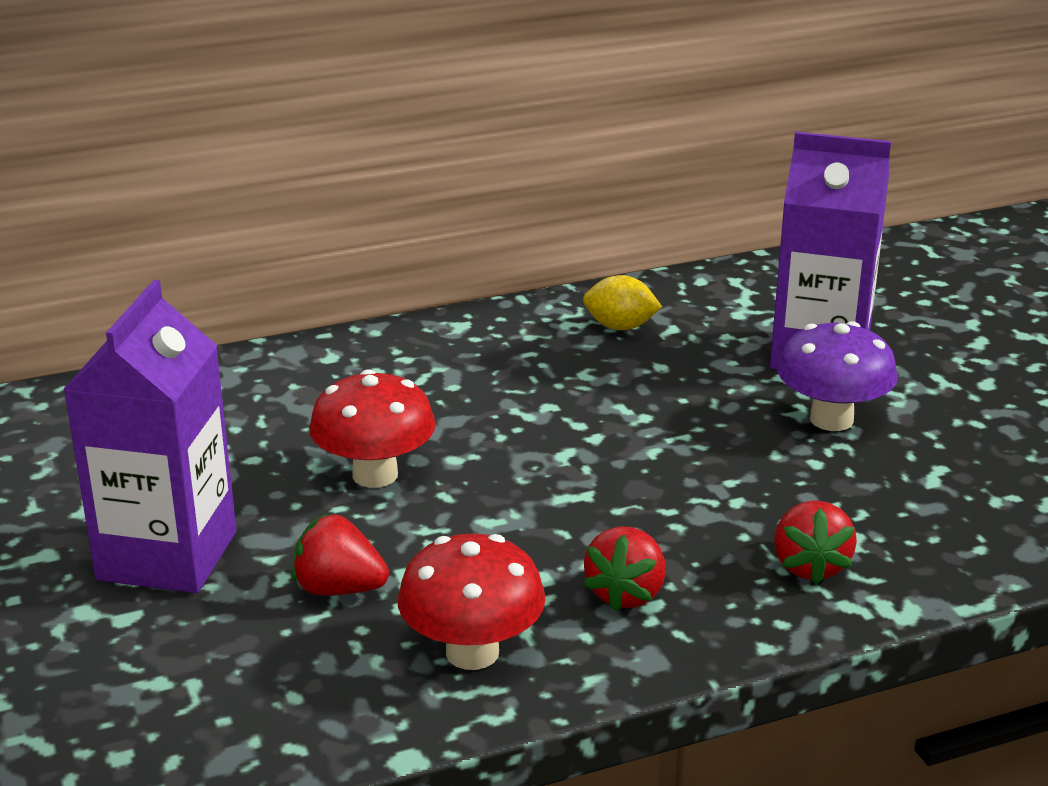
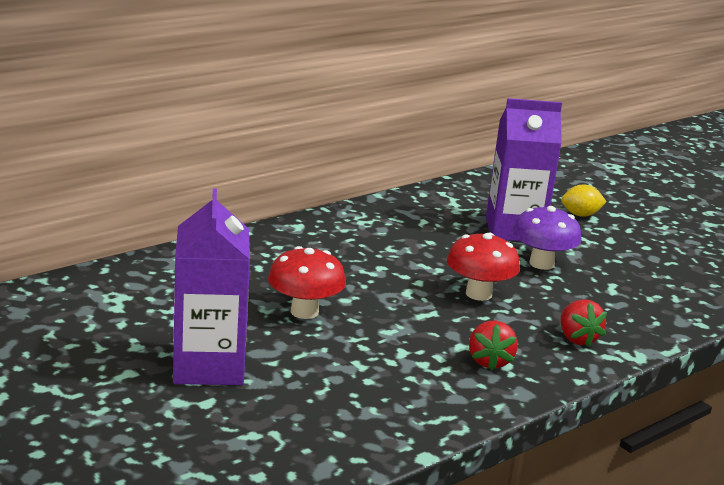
camera: 20 degrees left, 5 degrees down
(339, 589) = (326, 374): red strawberry -> none
(472, 652) = (425, 399): red mushroom -> red mushroom (478, 294)
(620, 327) = (394, 221): yellow lemon -> yellow lemon (580, 215)

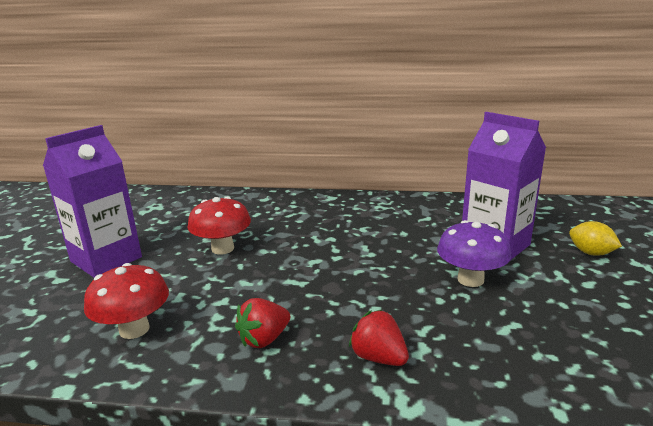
camera: 50 degrees right, 0 degrees up
(478, 294) = (365, 283): red mushroom -> red mushroom (134, 329)
(577, 339) = (378, 358): red strawberry -> red strawberry turned 105 degrees clockwise

